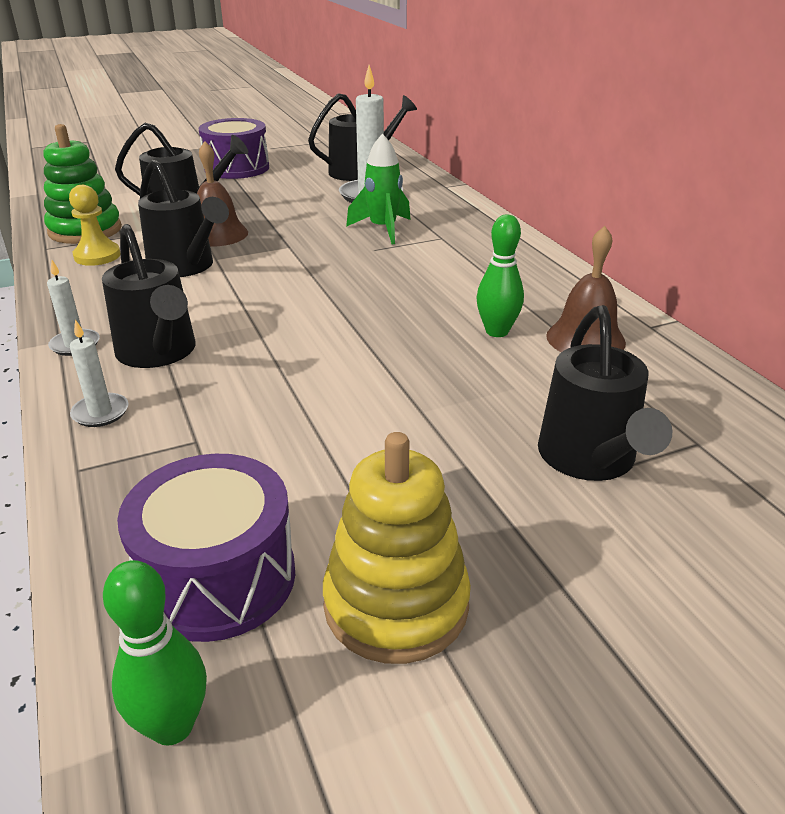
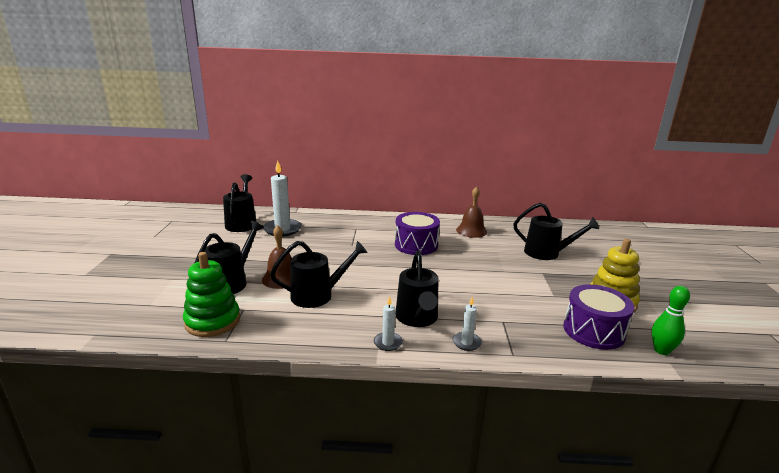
camera: 65 degrees left, 10 degrees down
(97, 256) = (266, 322): yellow pawn -> none
(159, 353) = (417, 318): black watering can -> black watering can turned 90 degrees clockwise
(237, 168) = (175, 253): purple drum -> purple drum (416, 245)
(383, 229) = (331, 237): green rocket -> none
(497, 331) = (454, 242): green bowling pin -> none

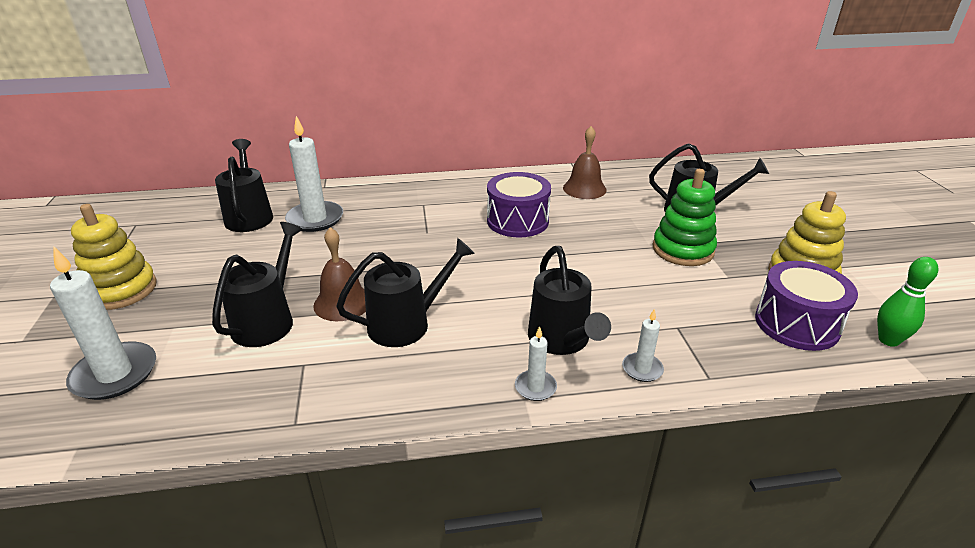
camera: 10 degrees left, 10 degrees up
(130, 299) = (115, 374): none -> white candle
(150, 255) = (121, 290): none -> yellow stacking toy
(212, 321) = (263, 393): green stacking toy -> green stacking toy (683, 250)

